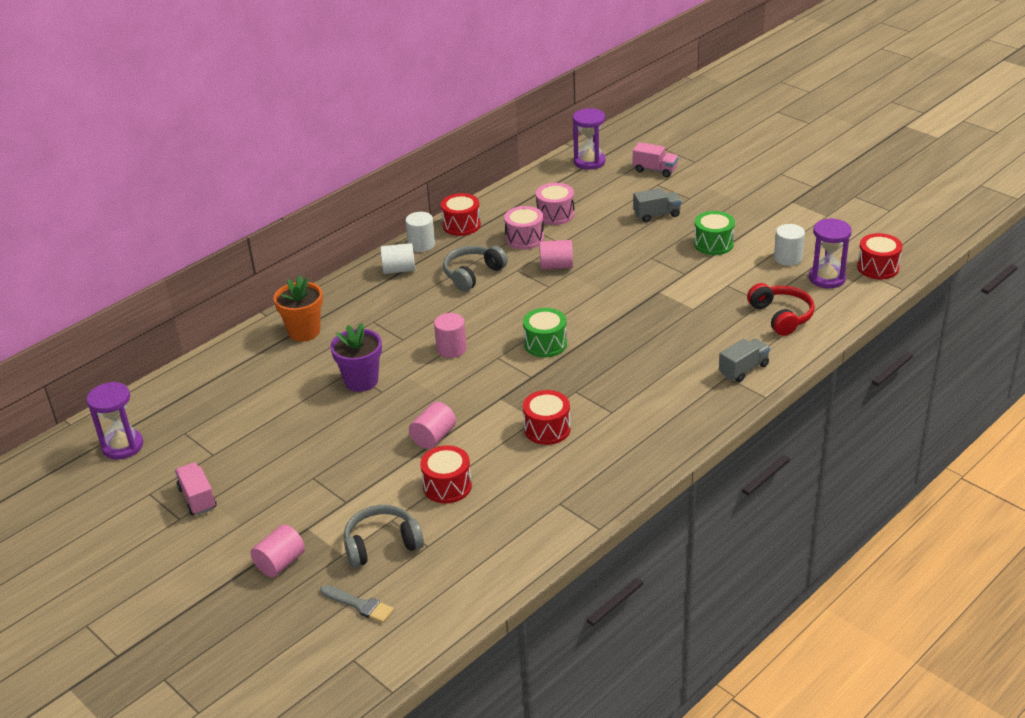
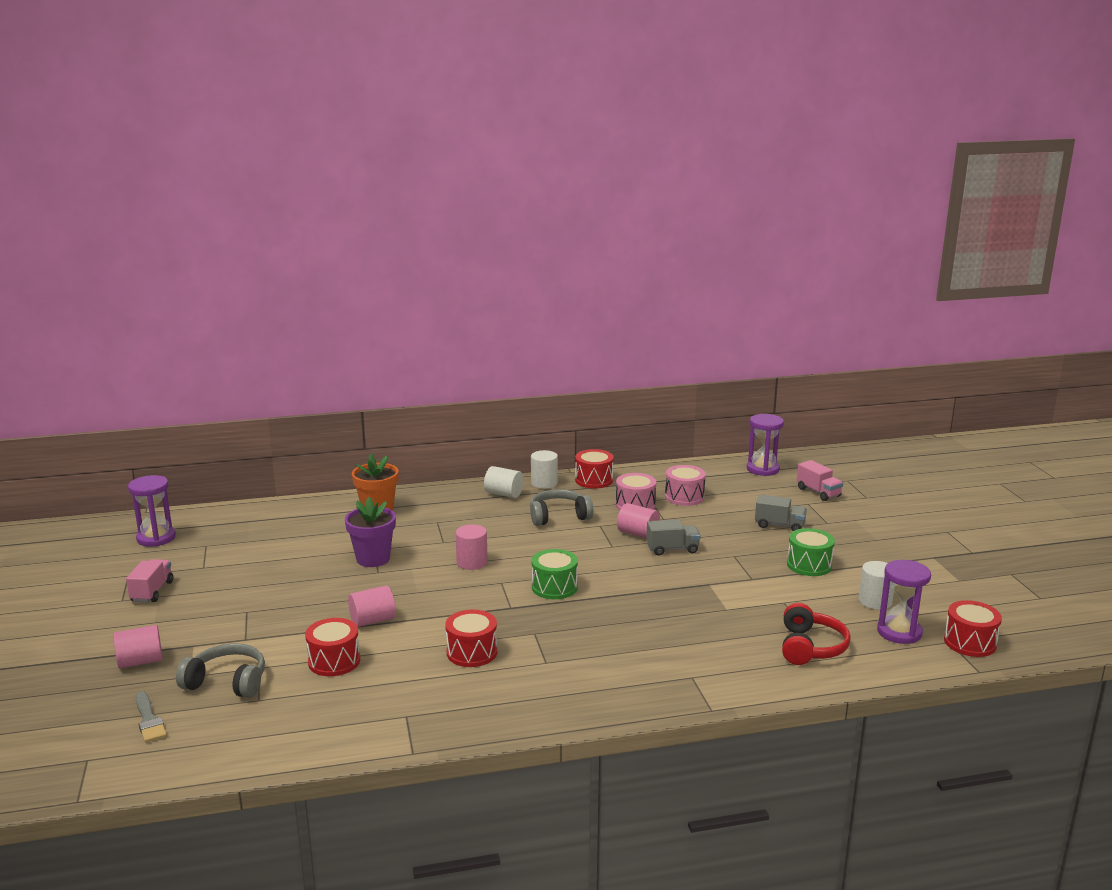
camera: 30 degrees right, 15 degrees down
(743, 369) = (717, 677): grey truck -> grey truck (672, 549)

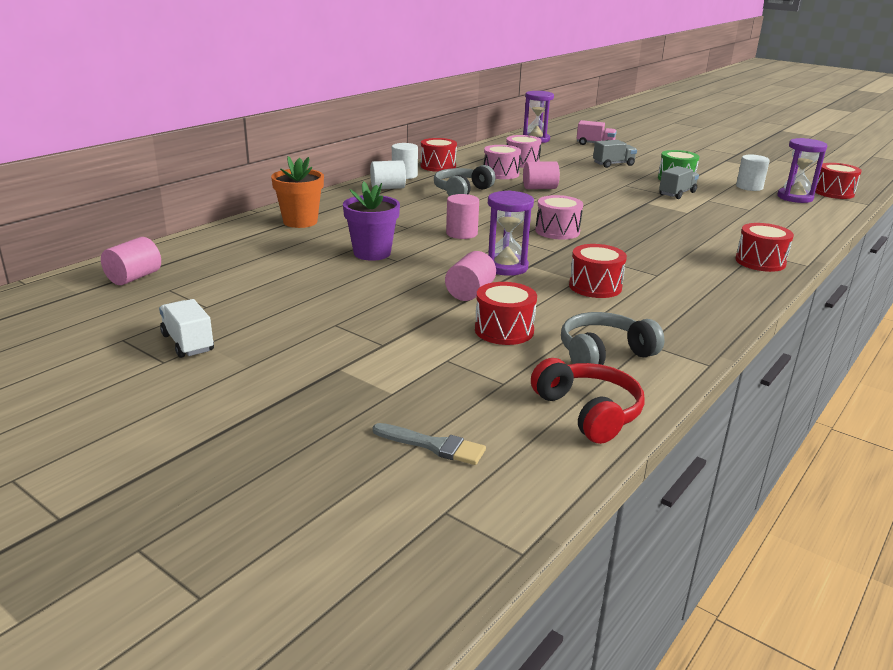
camera: 40 degrees left, 5 degrees up
(140, 661) = (309, 403): pink cylinder -> pink cylinder (134, 277)
(152, 592) = (188, 343): pink truck -> white truck
(156, 538) = (90, 300): purple hourglass -> purple hourglass (506, 267)
(227, 682) = (442, 382): grey headphones -> grey headphones (604, 354)
(554, 587) = (557, 231): green drum -> pink drum
(671, 687) = (760, 262): none -> red drum
(672, 549) = (581, 191): grey truck -> grey truck (677, 193)
(810, 647) = (774, 217): red headphones -> red headphones (588, 412)

